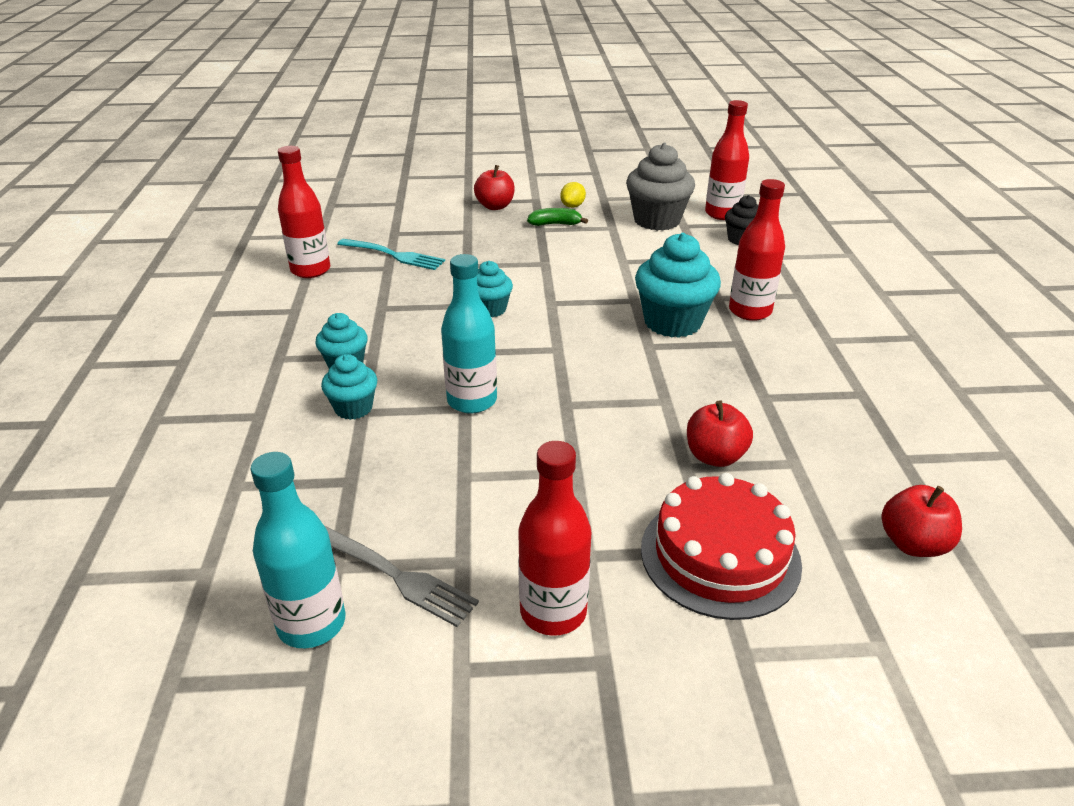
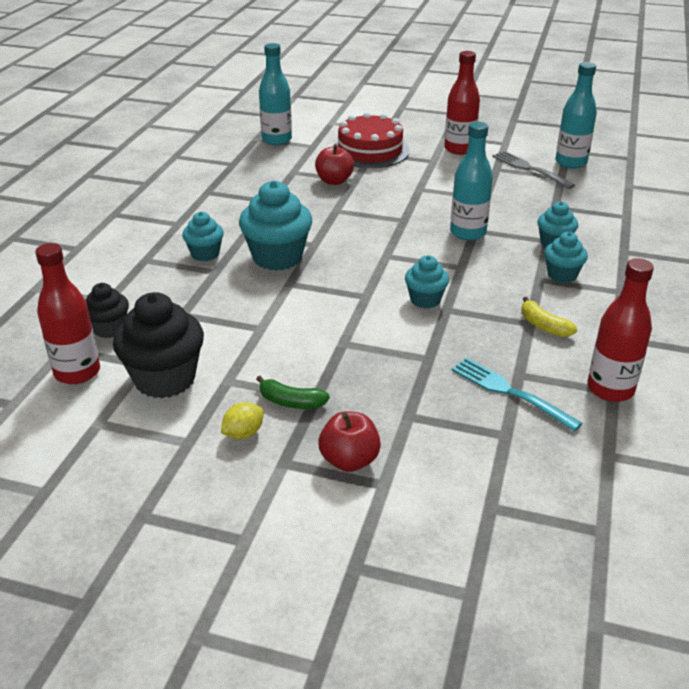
camera: 160 degrees left, 0 degrees up
(367, 307) = (543, 326): none -> yellow banana
(657, 220) = (165, 379): grey cupcake -> black cupcake
(750, 311) = (205, 254): red bottle -> turquoise cupcake
(913, 544) = (276, 140): red apple -> turquoise bottle

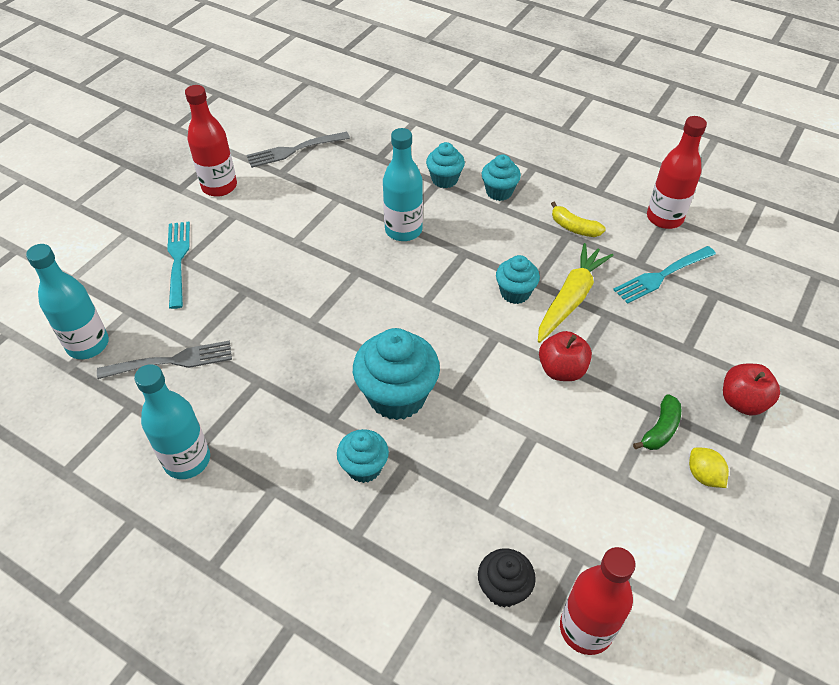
camera: 75 degrees left, 15 degrees up
(165, 379) = (611, 536): black cupcake -> none
(274, 168) = (171, 361): none -> grey fork
(334, 181) = (238, 309): red apple -> red apple (561, 370)
(370, 151) = (178, 260): red cake -> turquoise fork
(436, 333) = (570, 299): none -> yellow carrot
(543, 326) = (574, 227): yellow banana -> yellow banana turned 60 degrees clockwise
(571, 162) = (296, 119): turquoise bottle -> turquoise bottle (187, 460)

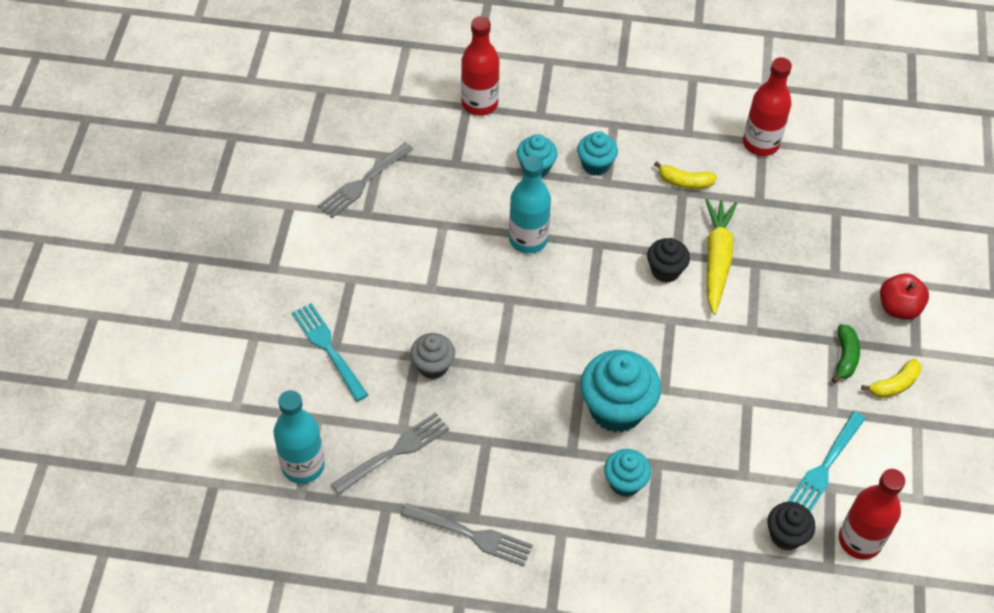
camera: 25 degrees left, 5 degrees up
(187, 460) = (471, 535): turquoise bottle -> grey fork
(219, 186) = (313, 252): red bottle -> red bottle (479, 104)
(254, 302) = (433, 366): none -> grey cupcake
(515, 293) = (665, 270): turquoise cupcake -> black cupcake
(561, 370) = (742, 332): red apple -> none
(662, 275) = (784, 207): turquoise fork -> turquoise fork (825, 466)
(703, 475) = (894, 384): yellow lemon -> yellow banana

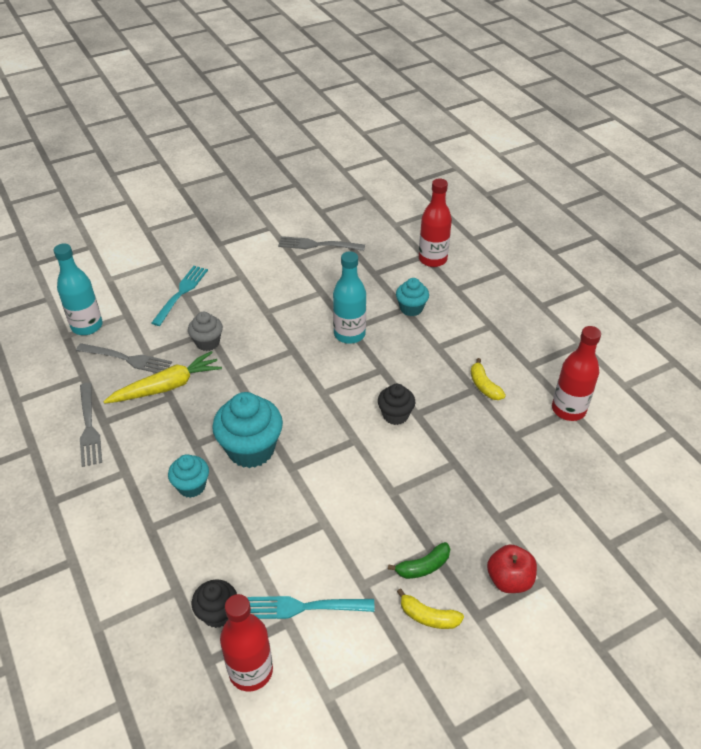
camera: 55 degrees right, 10 degrees down
(595, 165) = (446, 334): turquoise cupcake -> none
(717, 259) = (435, 438): yellow carrot -> yellow carrot (167, 386)

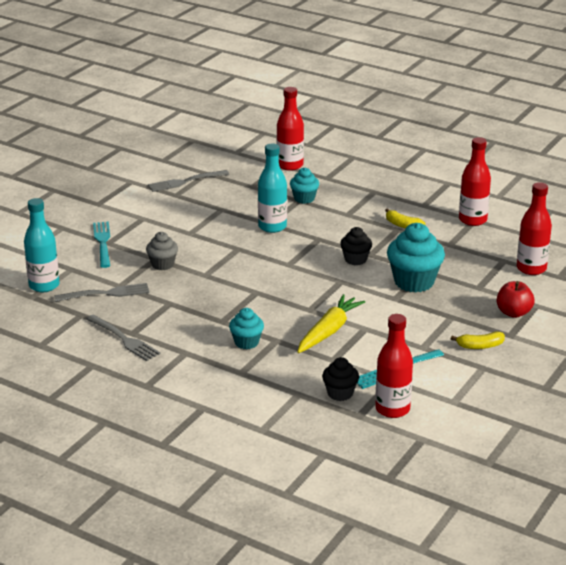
camera: 30 degrees left, 15 degrees down
(167, 386) = (160, 298): yellow carrot -> yellow carrot (329, 331)
(251, 449) = (269, 310): turquoise cupcake -> turquoise cupcake (414, 282)
(423, 566) = (453, 325): green banana -> none
(583, 516) = (531, 268): none -> red bottle

